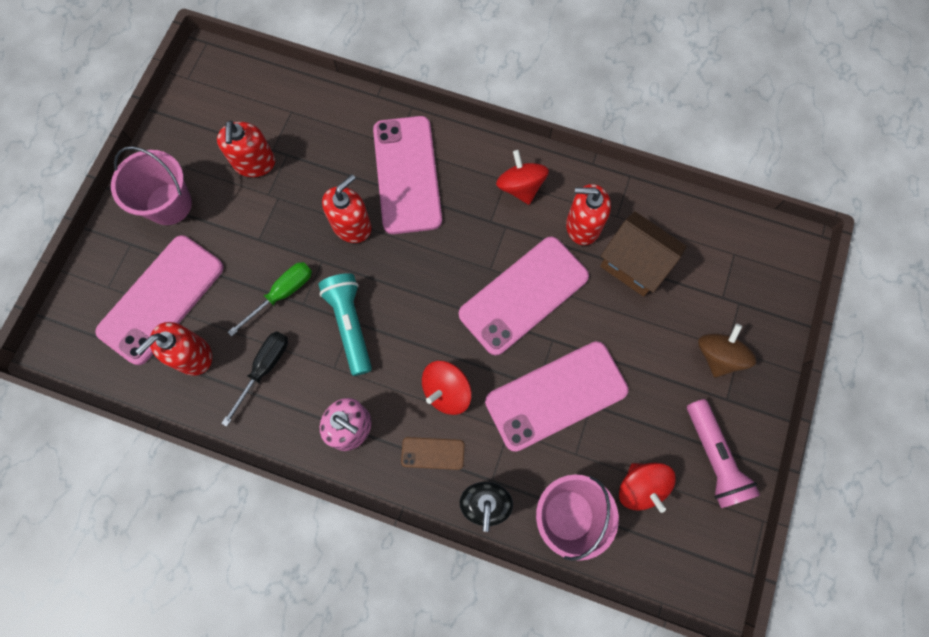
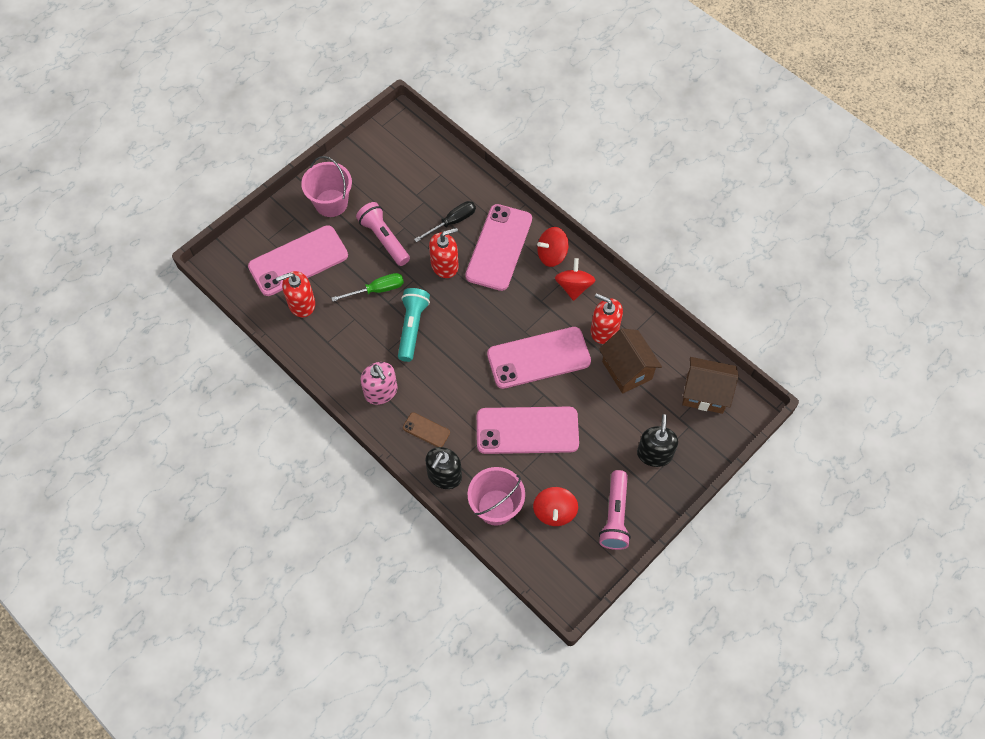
camera: 25 degrees right, 10 degrees down
(254, 163) = (399, 198): red soap dispenser -> none
(259, 223) = (384, 239): none -> pink flashlight
(264, 369) = (343, 331): black screwdriver -> black screwdriver (452, 222)
(446, 391) = (455, 396): red spinning top -> red spinning top (552, 255)
(718, 356) = (654, 454): brown spinning top -> black soap dispenser
(736, 254) = (704, 394): none -> brown house

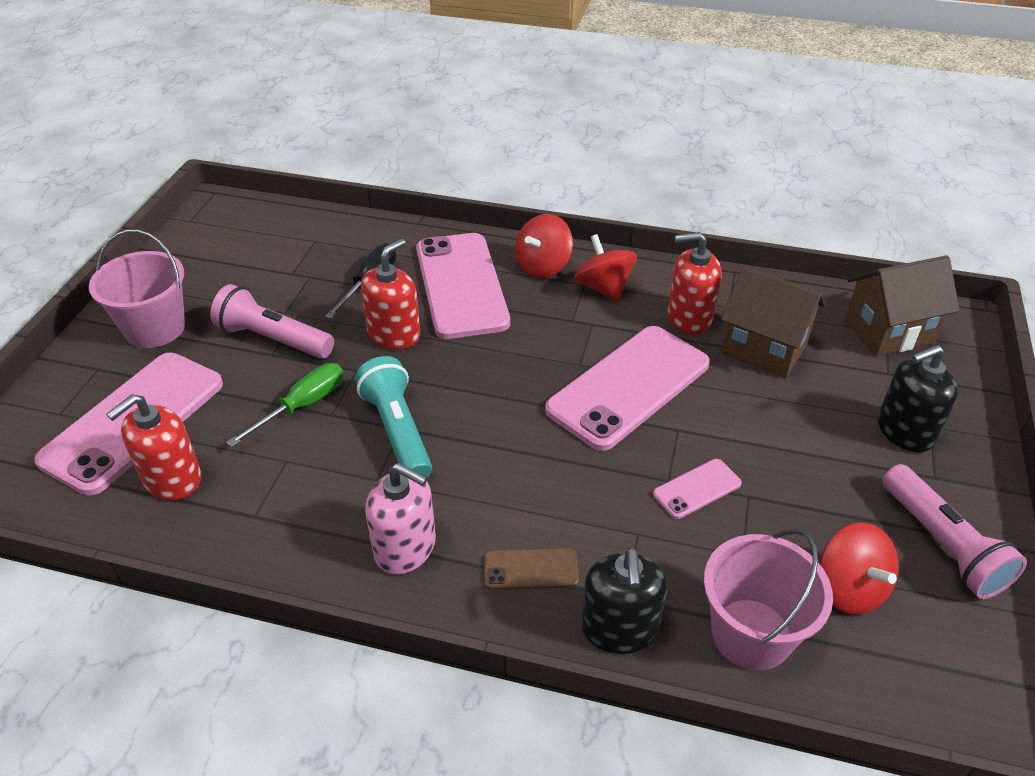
camera: 30 degrees left, 20 degrees down
(527, 430) = (697, 489): pink phone -> pink phone, size x0.45
(654, 454) = (904, 431): black soap dispenser -> black soap dispenser turned 90 degrees counterclockwise

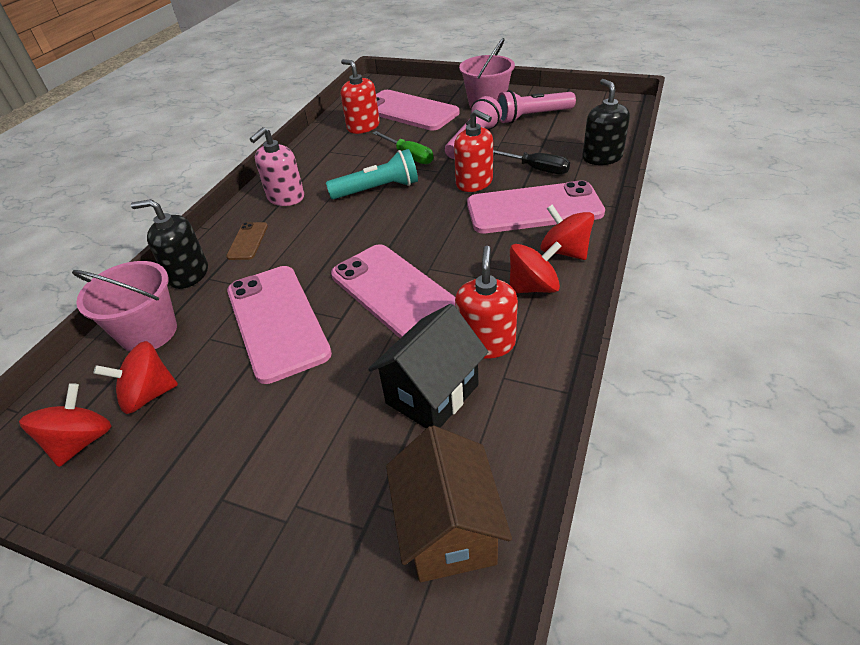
camera: 100 degrees right, 0 degrees up
(697, 489) = (277, 321): pink phone -> pink phone, size x2.23
(764, 348) = (432, 394): brown house -> black house
(904, 431) = (286, 491): black soap dispenser -> black soap dispenser (602, 157)
(937, 633) = (82, 441): none -> red spinning top
(942, 544) = (149, 475): pink flashlight -> pink flashlight (533, 117)

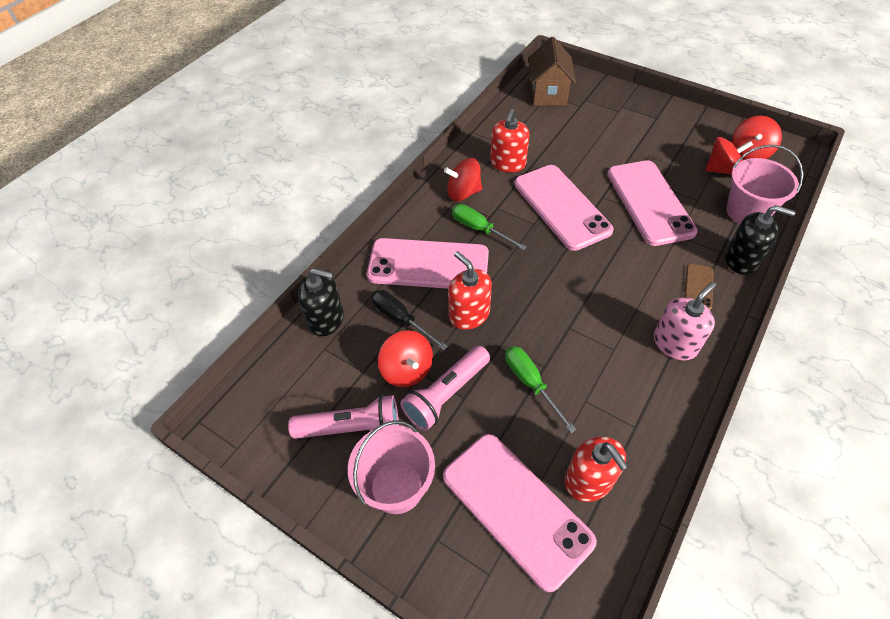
camera: 170 degrees left, 10 degrees up
(377, 189) = (572, 330): turquoise flashlight -> none
(432, 394) = (546, 142): black house -> none
(493, 250) = (479, 229): none -> green screwdriver
(564, 251) = (426, 216): red spinning top -> red spinning top (407, 370)
(602, 157) = (326, 319): black soap dispenser -> black soap dispenser turned 75 degrees counterclockwise

